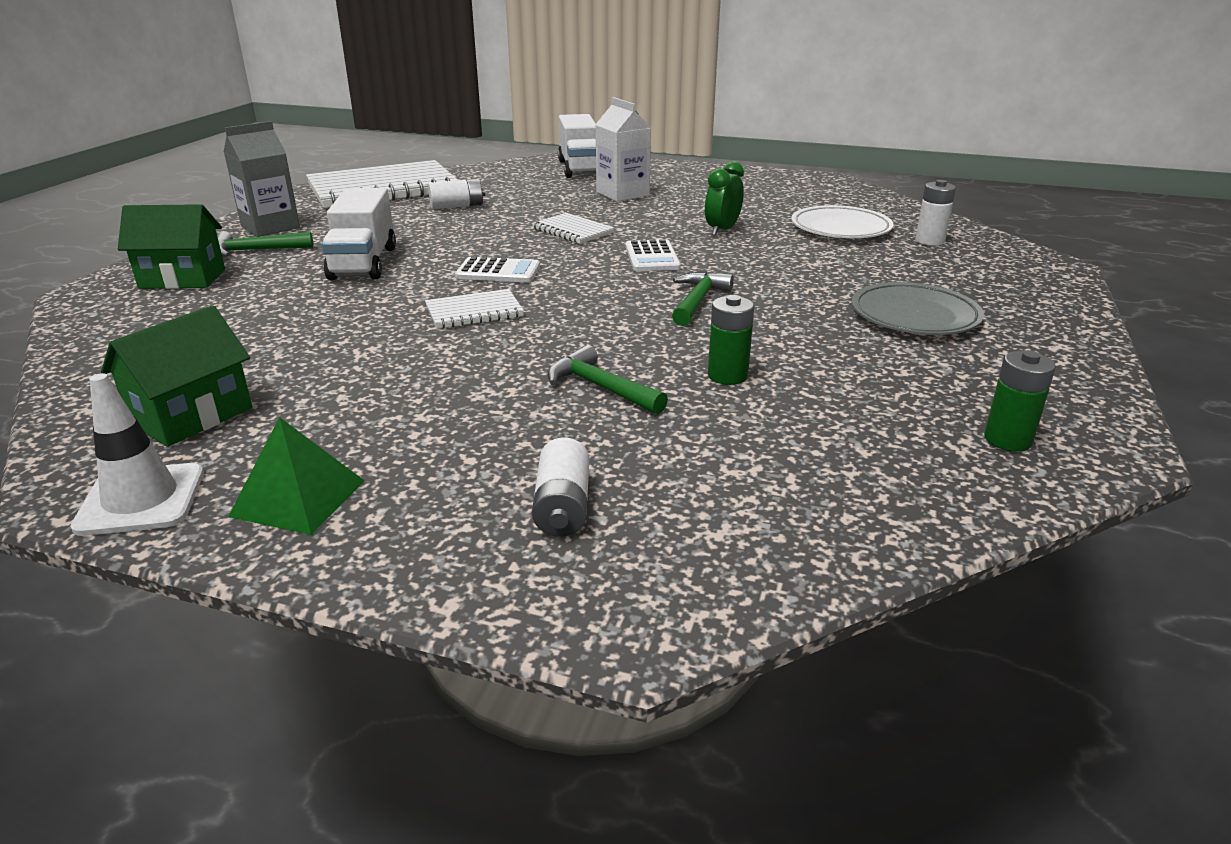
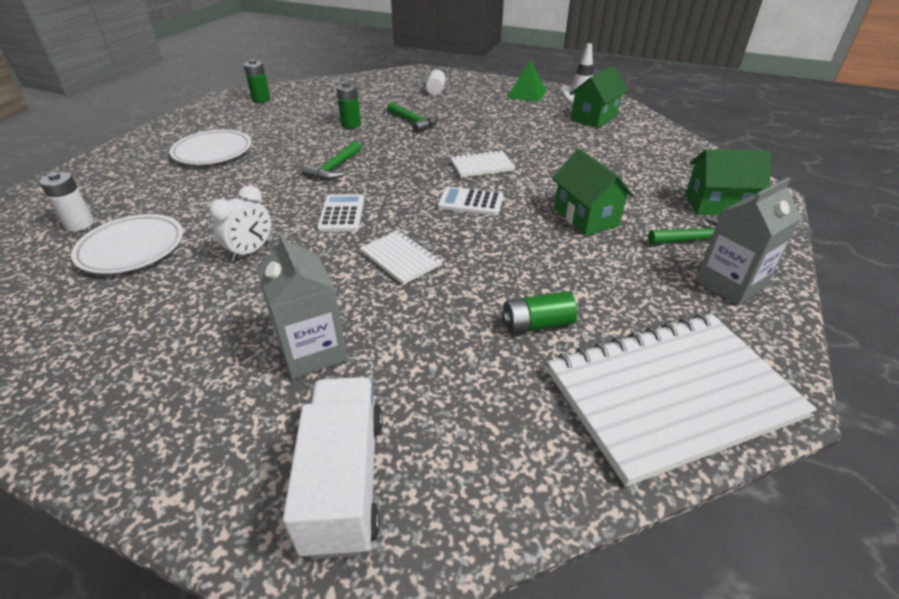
camera: 175 degrees left, 10 degrees up
(363, 263) = (585, 217): white truck -> green house
(457, 206) = (537, 324): white battery -> green battery
(622, 194) = (312, 351): white carton -> grey carton
(722, 230) = (250, 251): green clock -> white clock
(914, 316) = (213, 152): grey plate -> white plate

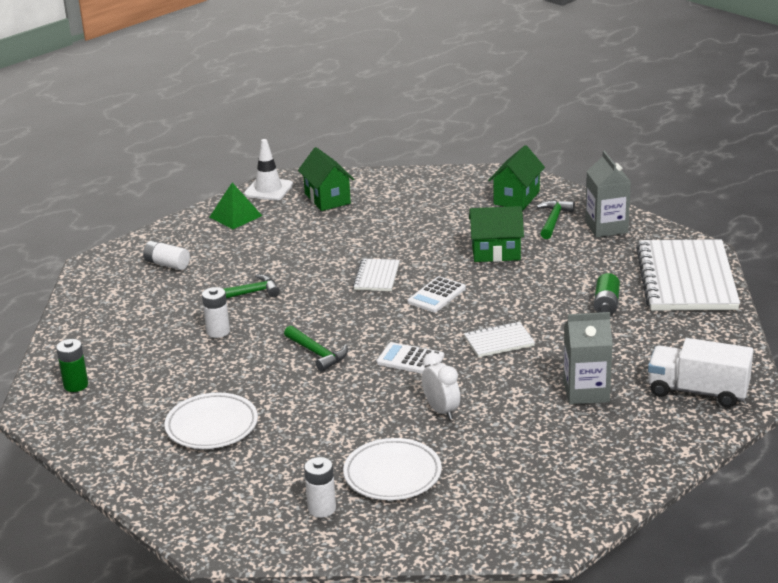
camera: 65 degrees left, 10 degrees down
(351, 125) = (218, 332): green battery -> white battery

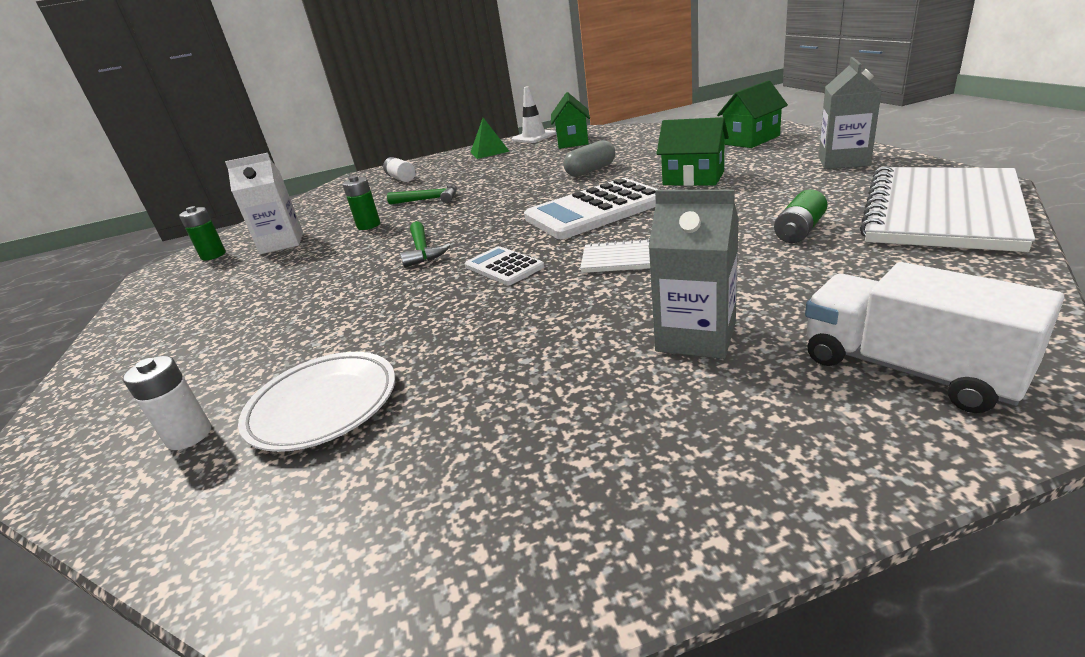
camera: 30 degrees right, 0 degrees up
(142, 362) = (282, 243): none -> white carton
(212, 426) = (245, 306): white plate -> none
(218, 332) = (369, 225): white battery -> green battery
(377, 277) = (553, 193): white notebook -> none
(389, 245) = (591, 171): none -> grey capsule
(436, 295) = (595, 210): white calculator -> white calculator, size x1.94
(441, 410) = (475, 329): white clock -> none
(553, 220) = (780, 155): green hammer -> none

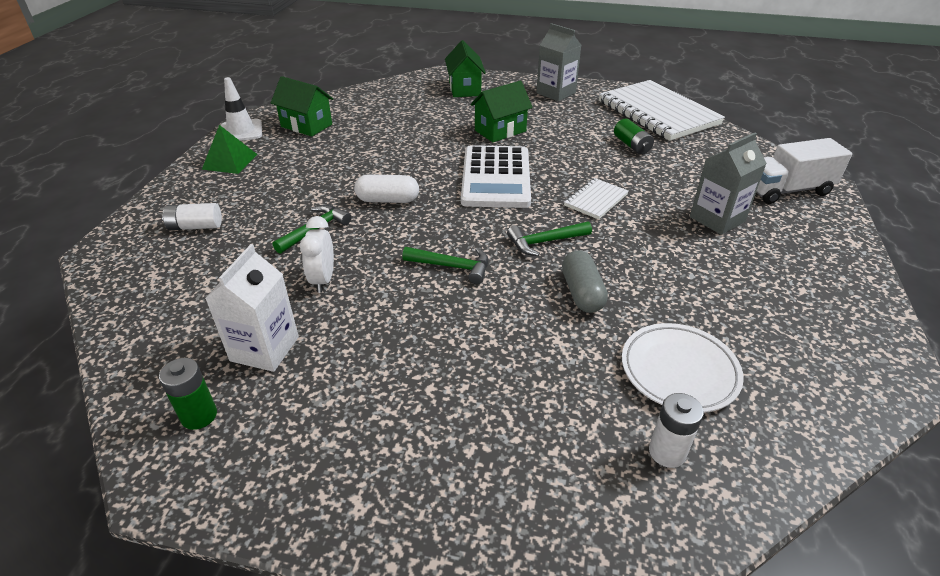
camera: 65 degrees left, 10 degrees up
(369, 225) = (323, 280): green battery -> white clock
(498, 198) = (388, 200): none -> white capsule
(504, 267) = (545, 242): white calculator -> green hammer
(591, 171) = (405, 148): grey capsule -> grey capsule (582, 293)

